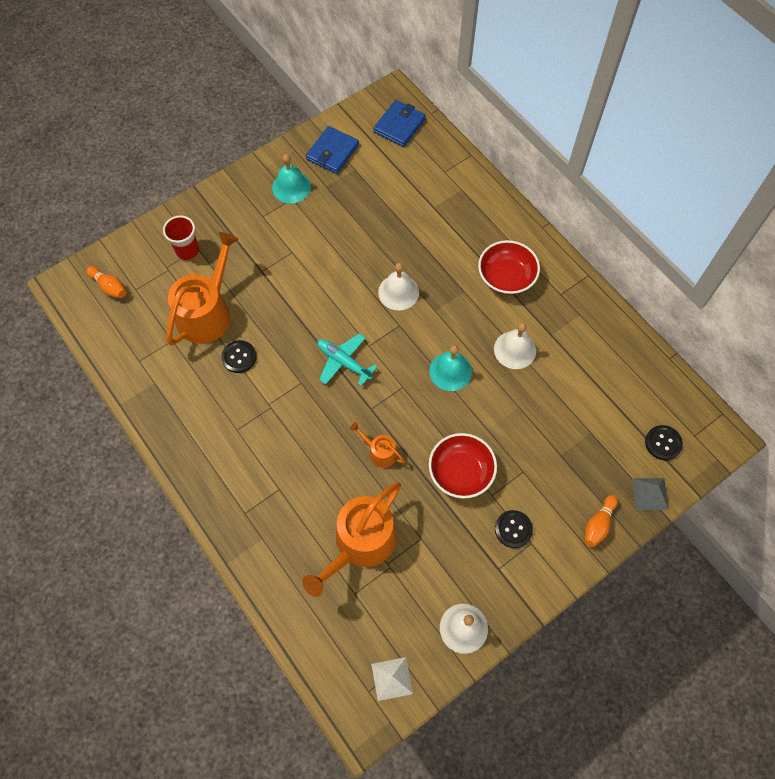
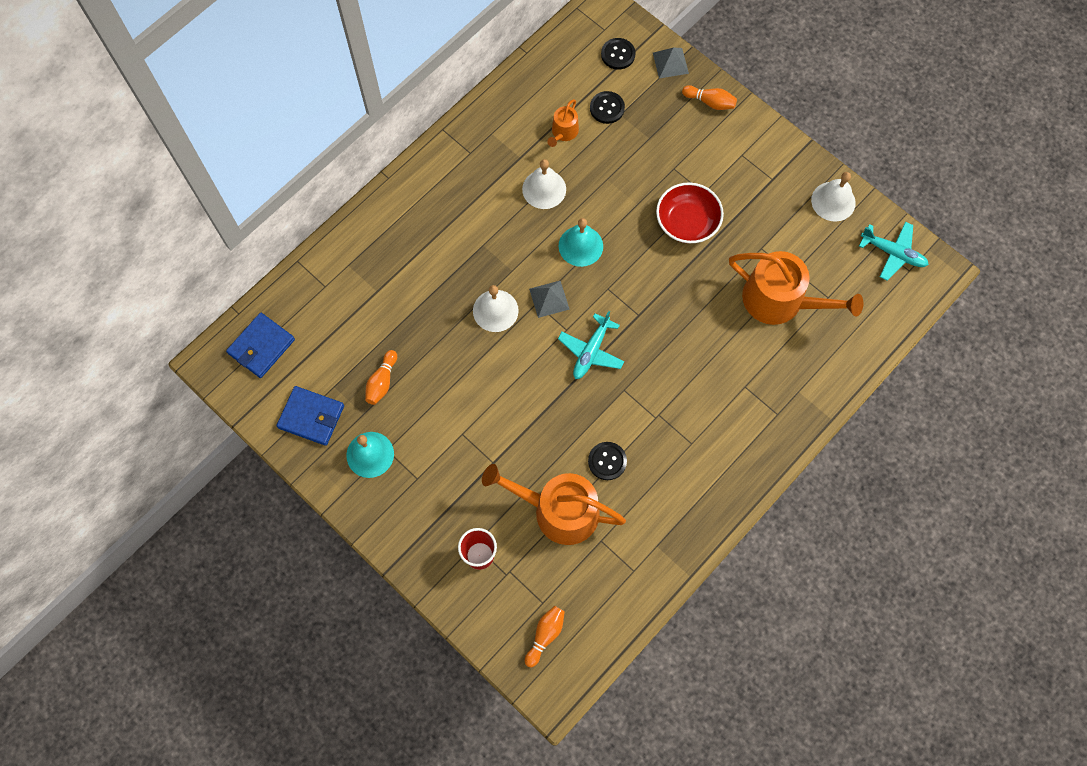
camera: 100 degrees left, 5 degrees up
(351, 202) = (382, 382): none -> orange bowling pin
(379, 452) = (683, 299): orange watering can -> orange watering can (563, 132)
(392, 679) = (893, 253): white pyramid -> turquoise plane
(399, 125) = (261, 346): blue wallet -> blue wallet turned 75 degrees counterclockwise
(401, 336) = (549, 299): none -> grey pyramid
(506, 277) = (458, 206): red bowl -> none
(513, 529) = (732, 171): black button -> black button (607, 108)

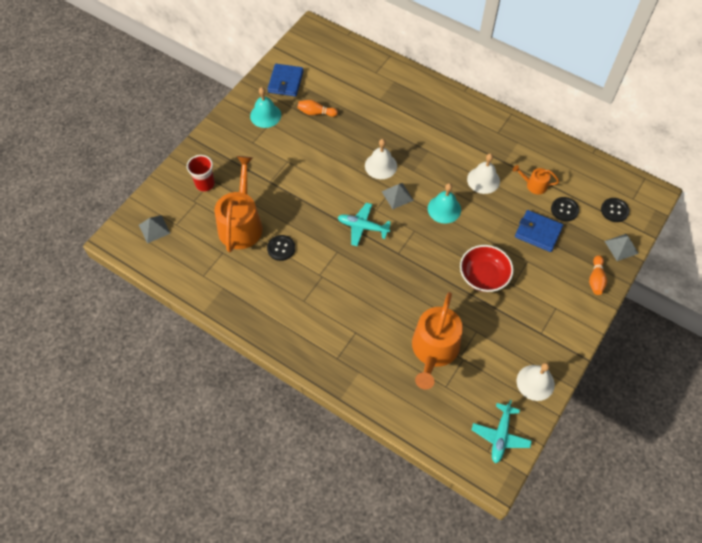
camera: 80 degrees right, 10 degrees down
(261, 346) = (327, 49): blue wallet -> blue wallet (538, 232)
(545, 635) = (154, 229): orange bowling pin -> grey pyramid

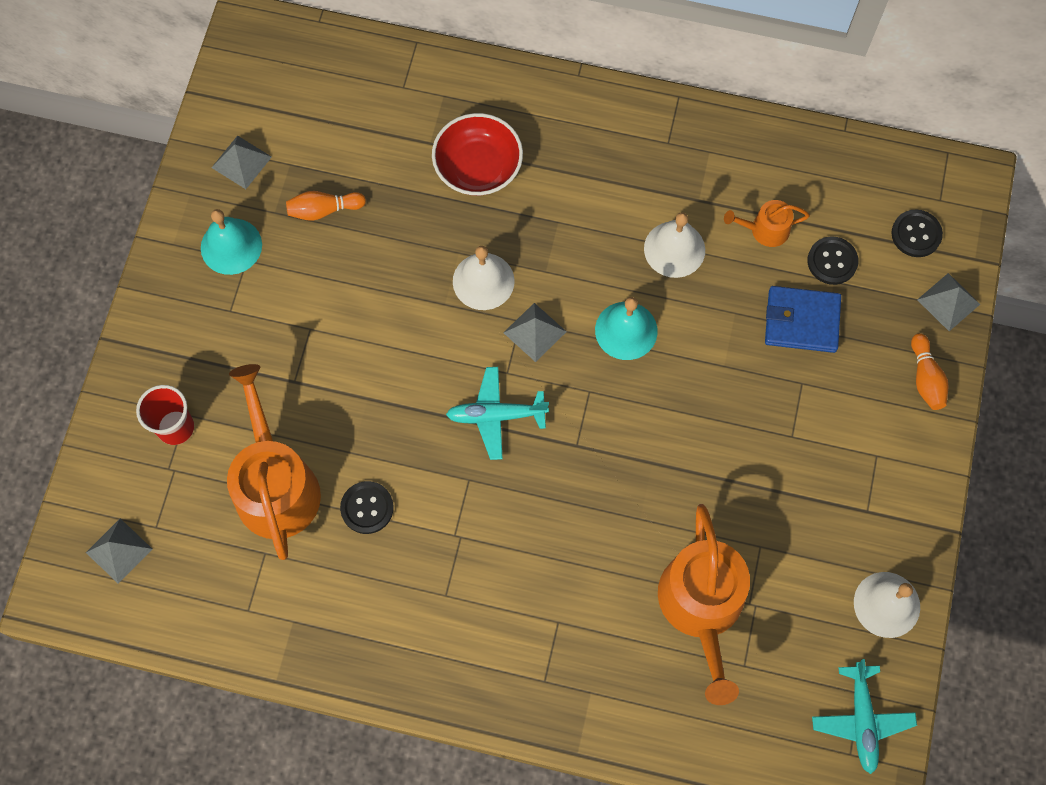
camera: 20 degrees left, 10 degrees up
(285, 82) = (241, 162): blue wallet -> grey pyramid
(483, 276) = (737, 437): red bowl -> red bowl (478, 167)

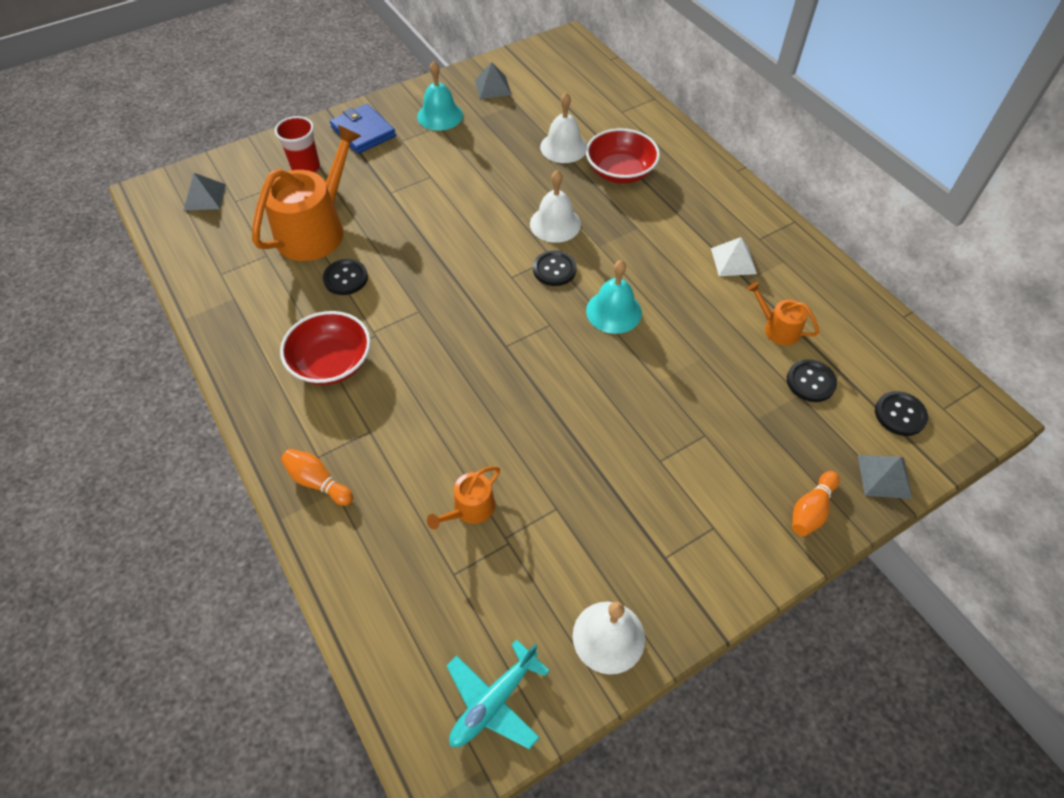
camera: 45 degrees right, 15 degrees down
(324, 210) = (508, 133): orange bowling pin -> orange bowling pin (318, 482)
(456, 596) = (331, 363): none -> red bowl
(496, 416) = (477, 292): turquoise plane -> none
(534, 332) = (554, 269): grey pyramid -> black button
(669, 187) = (733, 261): none -> white pyramid
(674, 249) = (699, 293): white bell -> white bell (563, 147)
(702, 607) = (470, 509): orange watering can -> orange watering can, size x0.48
(801, 321) = (747, 399): blue wallet -> blue wallet (363, 132)

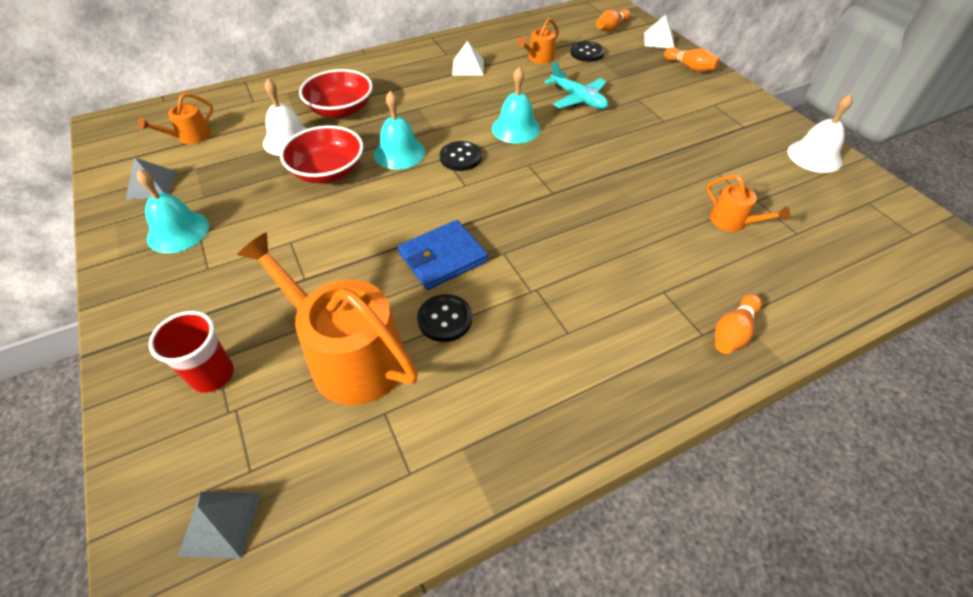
camera: 85 degrees left, 5 degrees down
(331, 363) = (576, 327): red bowl -> red bowl (328, 171)
(363, 132) = (166, 309): blue wallet -> blue wallet (443, 258)
(493, 702) = (890, 214): turquoise plane -> turquoise plane (578, 99)
(555, 224) = (399, 153): white bell -> turquoise bell
(558, 89) = (190, 137): none -> orange watering can
(884, 476) = (659, 40): grey pyramid -> white pyramid
(900, 414) = (611, 28): black button -> orange bowling pin

